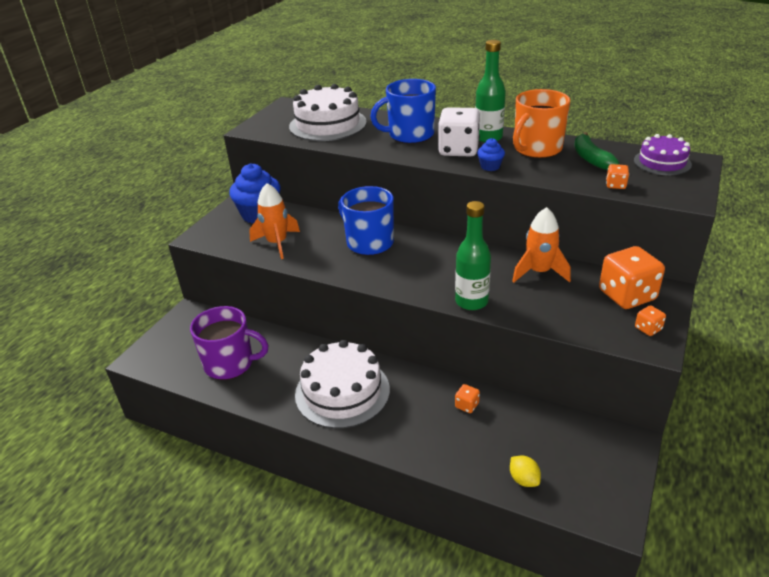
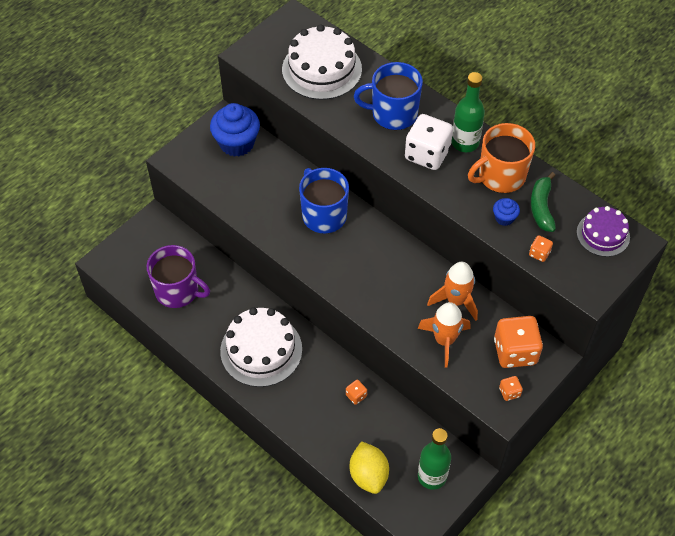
camera: 15 degrees right, 20 degrees up
(277, 243) = (242, 190): orange rocket -> orange rocket (444, 340)
(471, 301) = (381, 317): green bottle -> green bottle (432, 476)
(490, 166) = (443, 190): blue cupcake -> blue cupcake (504, 218)
(523, 479) = (368, 475): yellow lemon -> yellow lemon, size x1.77

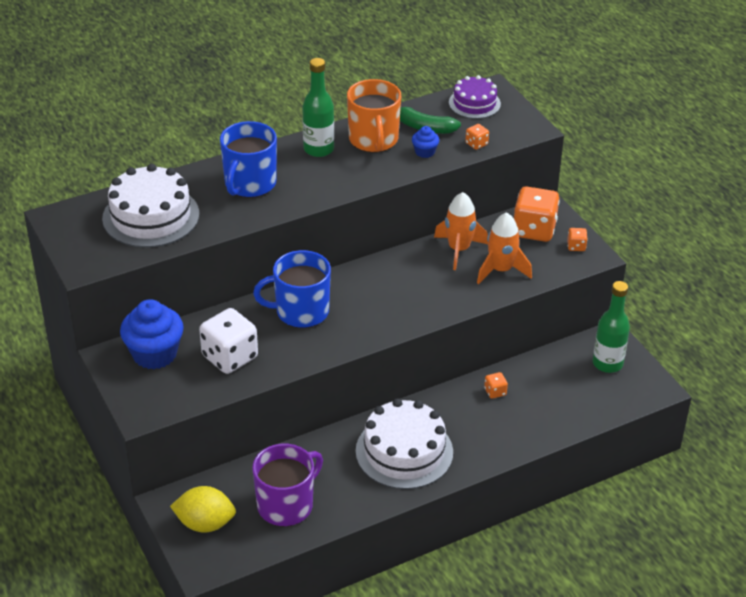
camera: 70 degrees left, 15 degrees down
(368, 475) = (589, 408): yellow lemon -> yellow lemon (205, 523)
(427, 154) = (318, 176): white dice -> white dice (230, 357)

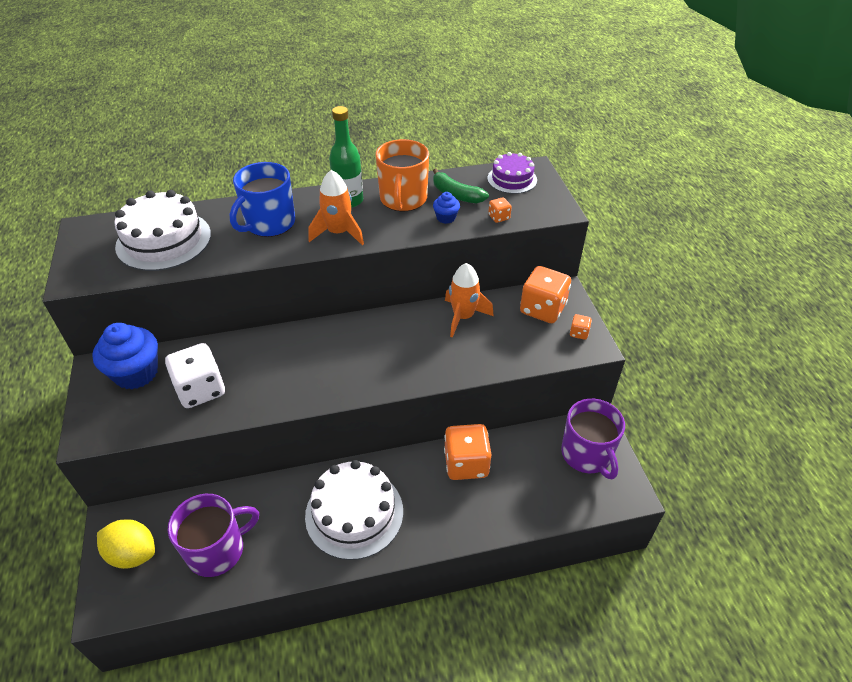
camera: 15 degrees right, 5 degrees up
(301, 311) = (289, 354): blue mug -> none
(495, 392) = (466, 464): orange dice -> orange dice, size x2.25
(501, 270) = (496, 345): orange rocket -> orange rocket (338, 233)
(607, 363) = (587, 454): green bottle -> purple mug

